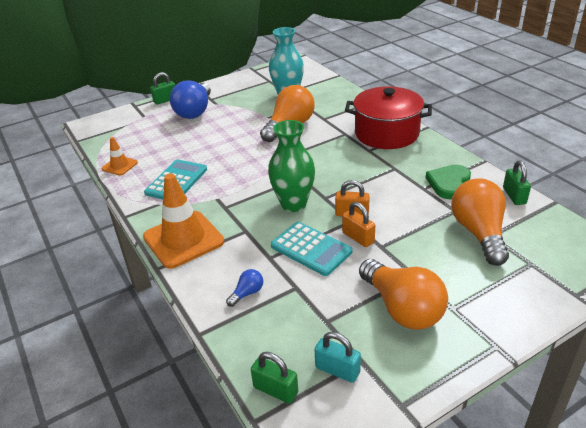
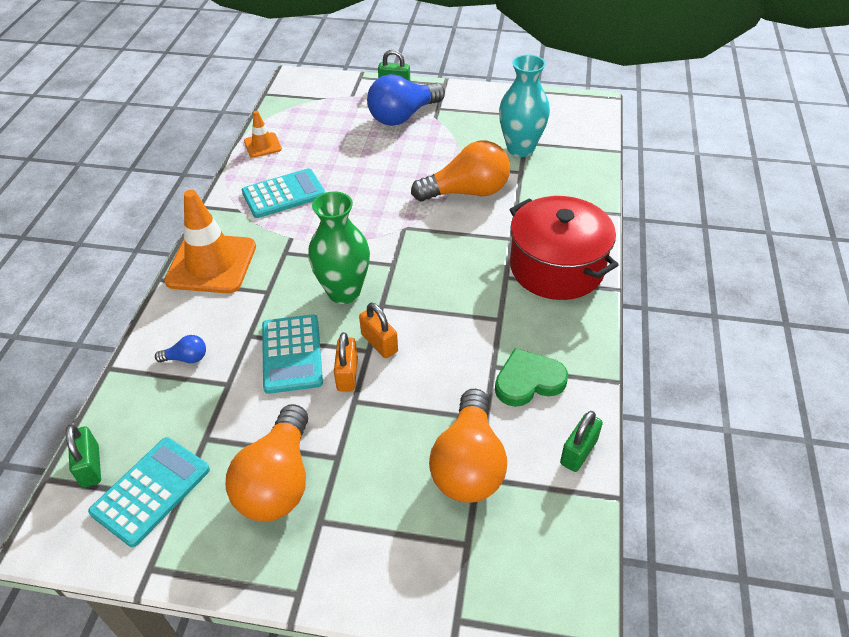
camera: 40 degrees right, 10 degrees up
(337, 370) = (151, 491): turquoise padlock -> turquoise calculator
(479, 233) = (468, 464): orange light bulb -> orange light bulb turned 150 degrees clockwise

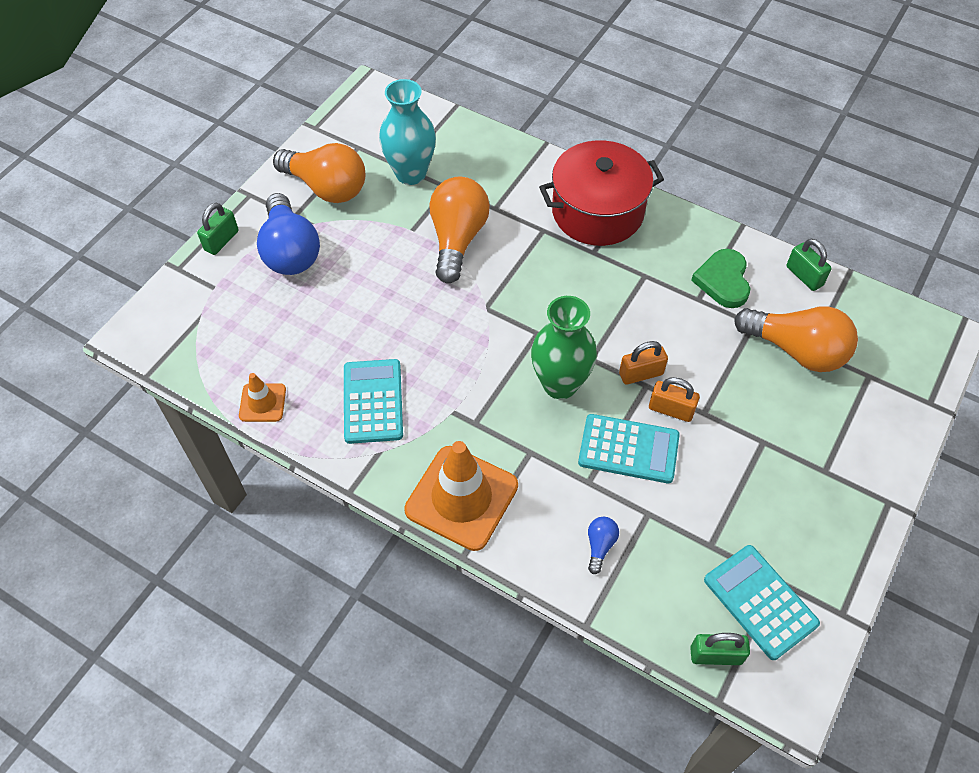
camera: 70 degrees left, 10 degrees up
(278, 481) = (777, 493): orange light bulb -> orange light bulb (326, 187)

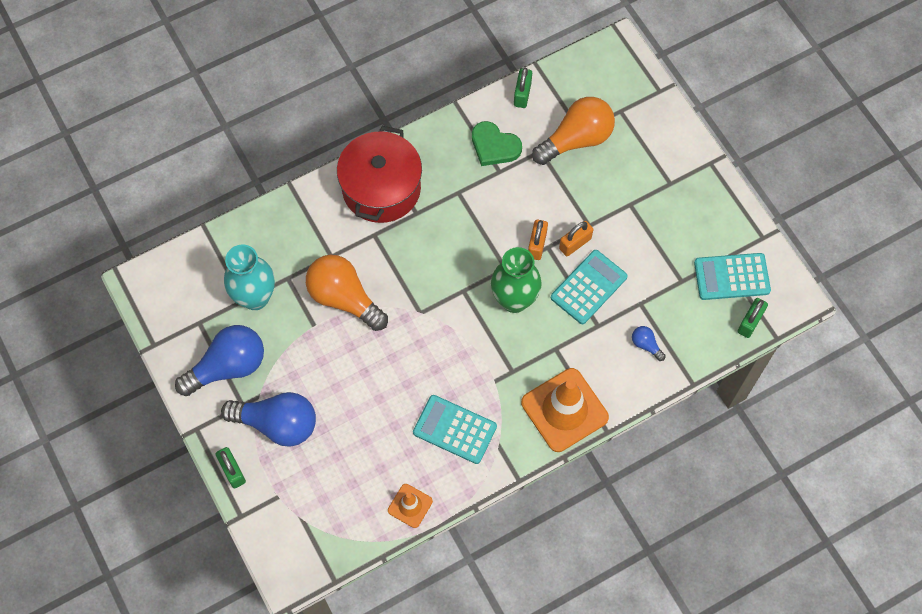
camera: 60 degrees left, 10 degrees up
(326, 187) = (228, 367): orange light bulb -> blue light bulb
(804, 276) = (522, 94): green padlock -> green padlock turned 75 degrees counterclockwise

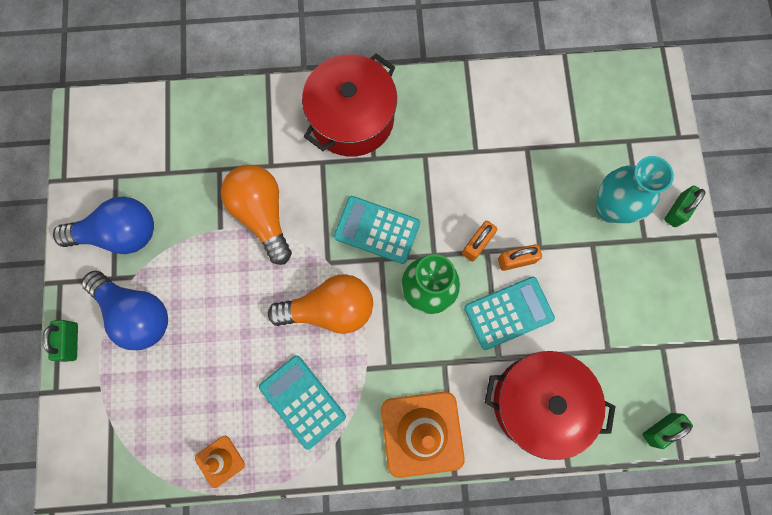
camera: 25 degrees right, 10 degrees up
(255, 297) = (179, 175): turquoise vase -> turquoise vase (610, 208)
(494, 146) = (483, 123): green heart -> none
(522, 94) = (536, 81): green padlock -> green padlock (677, 210)
(576, 139) = (569, 151): orange light bulb -> orange light bulb (330, 309)
(646, 345) = (539, 402): blue light bulb -> red pot
(731, 277) = (663, 370): turquoise calculator -> turquoise calculator (377, 230)

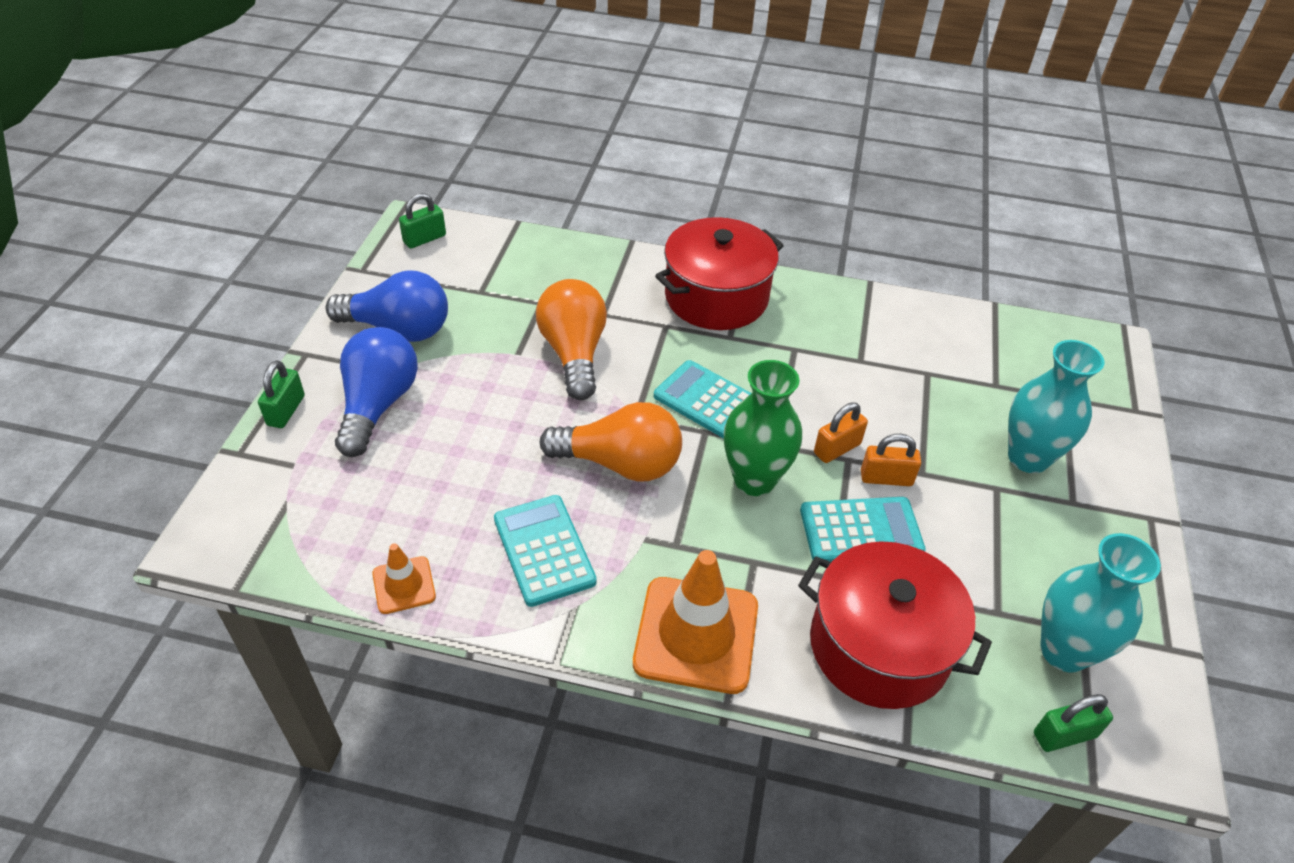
camera: 15 degrees right, 30 degrees down
(136, 313) = (378, 405): blue light bulb -> blue light bulb turned 135 degrees counterclockwise
(653, 366) = (1064, 651): none -> turquoise vase
(677, 210) = (1124, 483): green padlock -> green padlock (424, 239)

